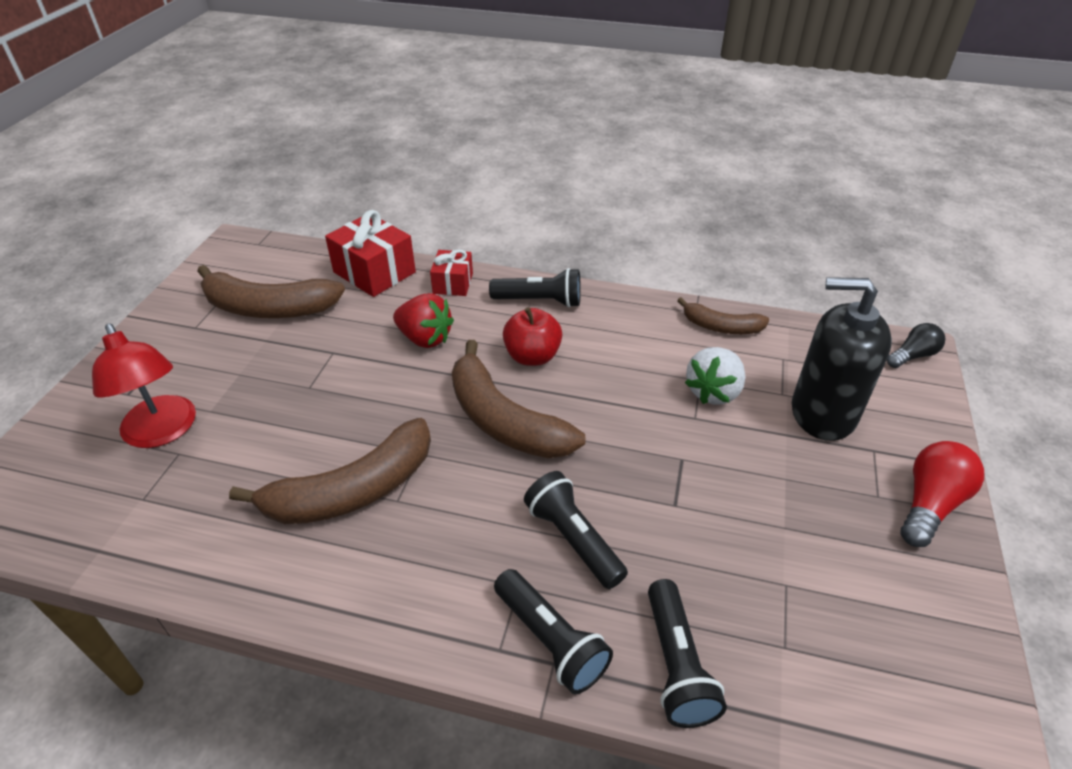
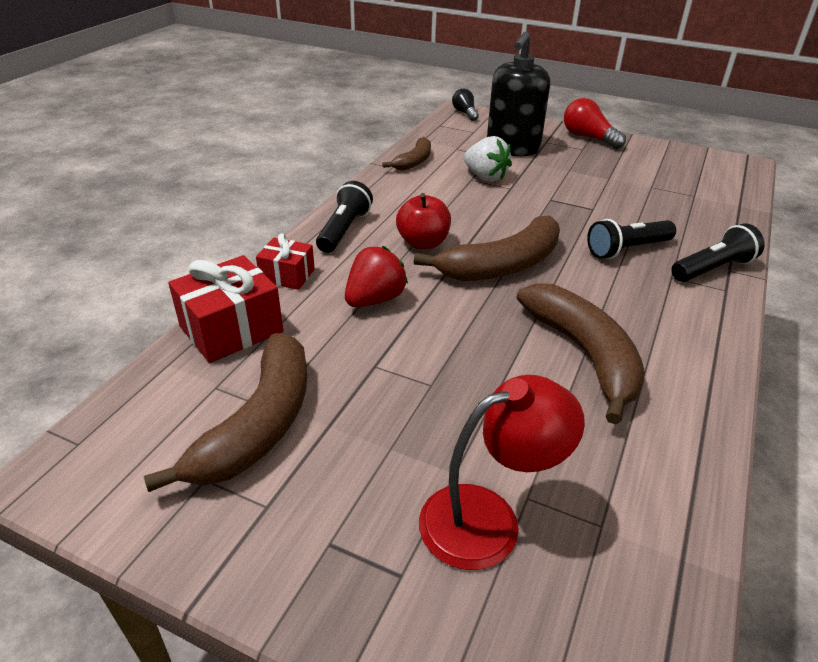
camera: 80 degrees left, 5 degrees down
(677, 665) = (716, 228): black flashlight -> none

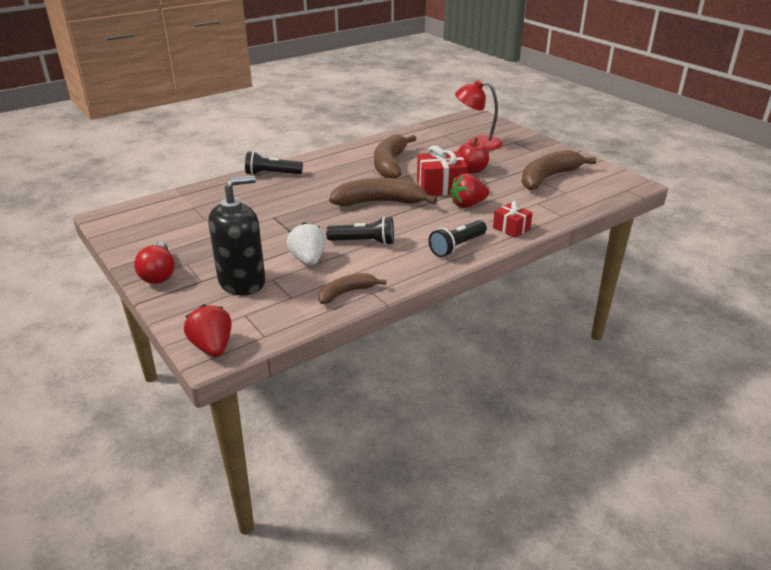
camera: 150 degrees left, 5 degrees down
(231, 329) = (553, 211): red gift -> red gift (440, 187)
(423, 243) = (412, 225): red apple -> red apple (471, 170)
(465, 113) = (212, 347): black light bulb -> red strawberry
(627, 250) = (298, 192): black flashlight -> black flashlight (364, 242)

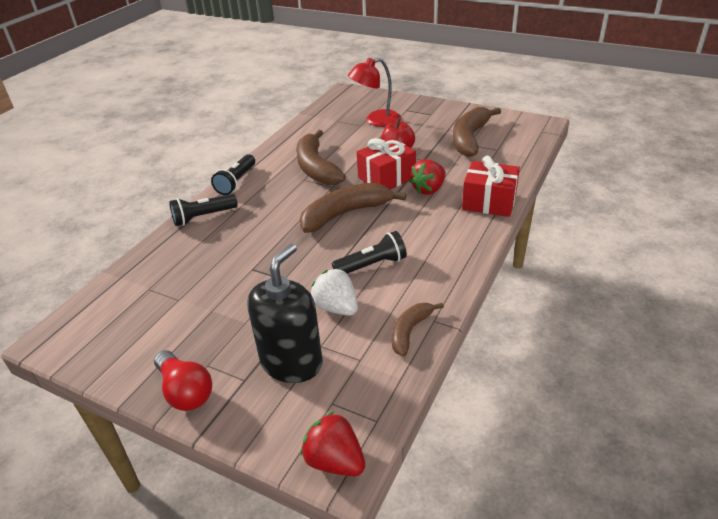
camera: 25 degrees left, 5 degrees up
(457, 246) = (462, 238): black flashlight -> black flashlight (236, 182)
(511, 228) = (489, 202): red gift -> red gift, size x1.67

